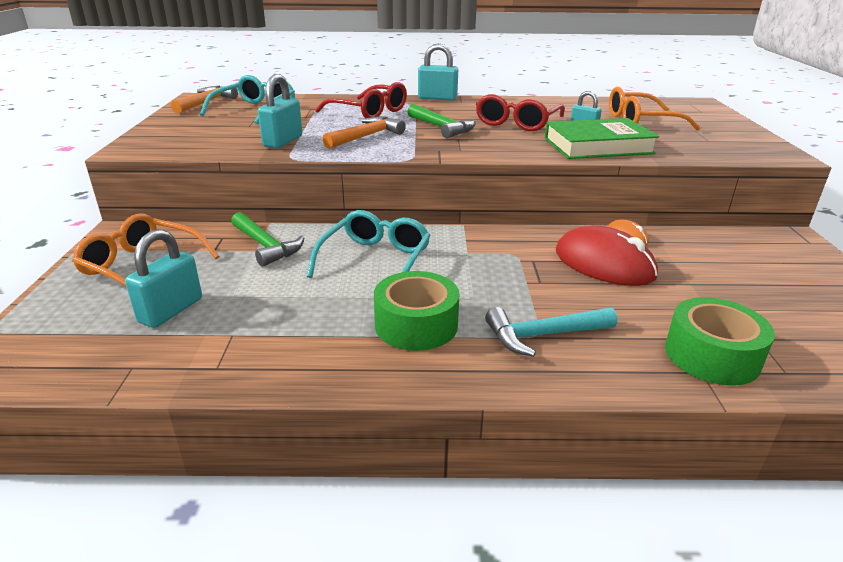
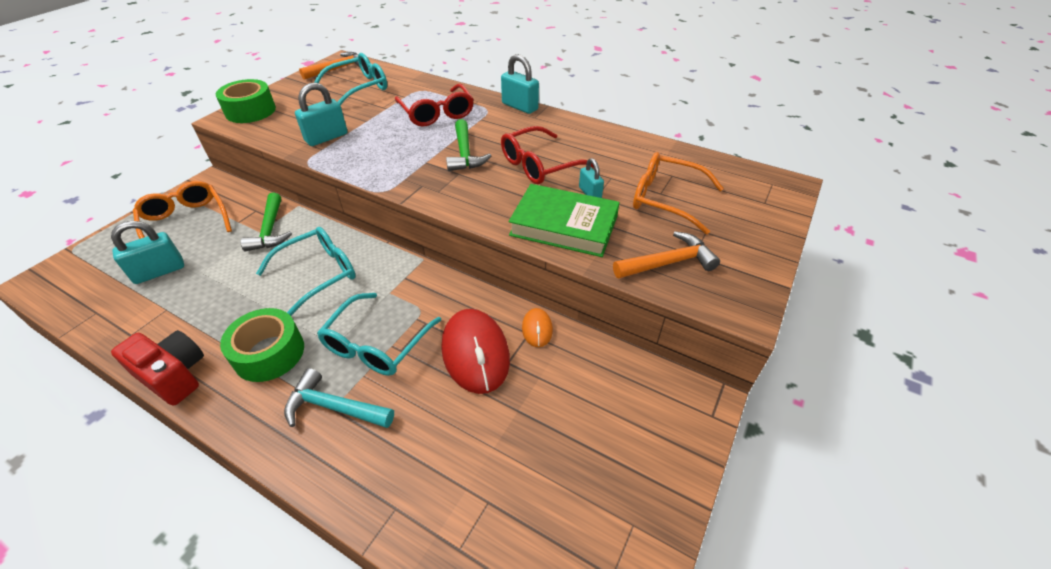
camera: 30 degrees right, 15 degrees up
(332, 376) = (174, 375): none -> red camera
(366, 136) = (391, 149): orange hammer -> orange hammer (668, 262)
(512, 285) = (376, 344): none -> turquoise glasses
(712, 355) = (425, 497): green tape -> green tape (250, 111)

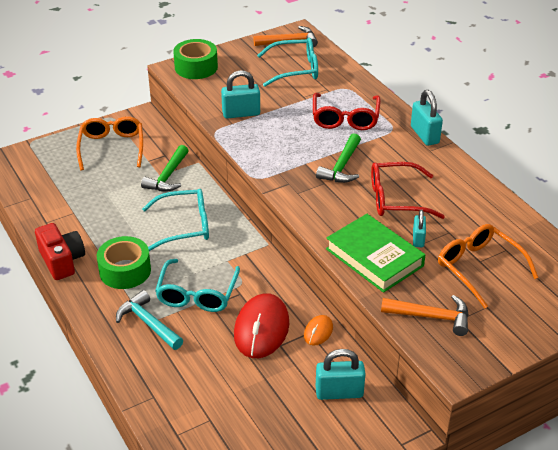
camera: 30 degrees right, 5 degrees down
(159, 271) = (79, 182): turquoise padlock -> turquoise padlock (339, 392)
(376, 344) = (197, 294): turquoise glasses -> turquoise glasses turned 45 degrees counterclockwise

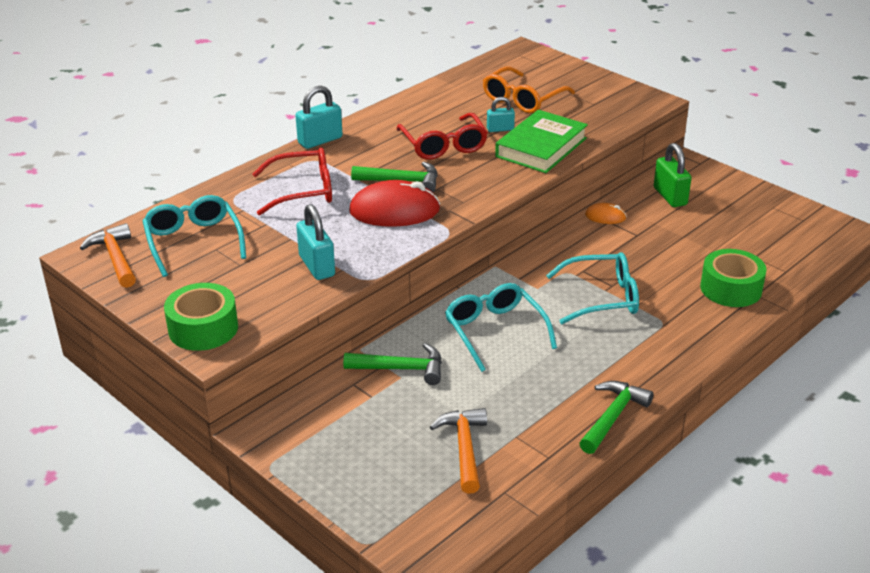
camera: 105 degrees left, 5 degrees down
(62, 261) = (613, 417): red camera -> green hammer
(112, 147) = (352, 441): orange glasses -> none
(125, 271) = (598, 359): green tape -> green tape (731, 288)
(148, 323) = (666, 321): turquoise hammer -> none
(261, 329) = (624, 248): red mouse -> red mouse (394, 211)
(339, 392) = (670, 196): turquoise padlock -> green padlock
(432, 317) = (600, 115): orange hammer -> orange hammer (464, 448)

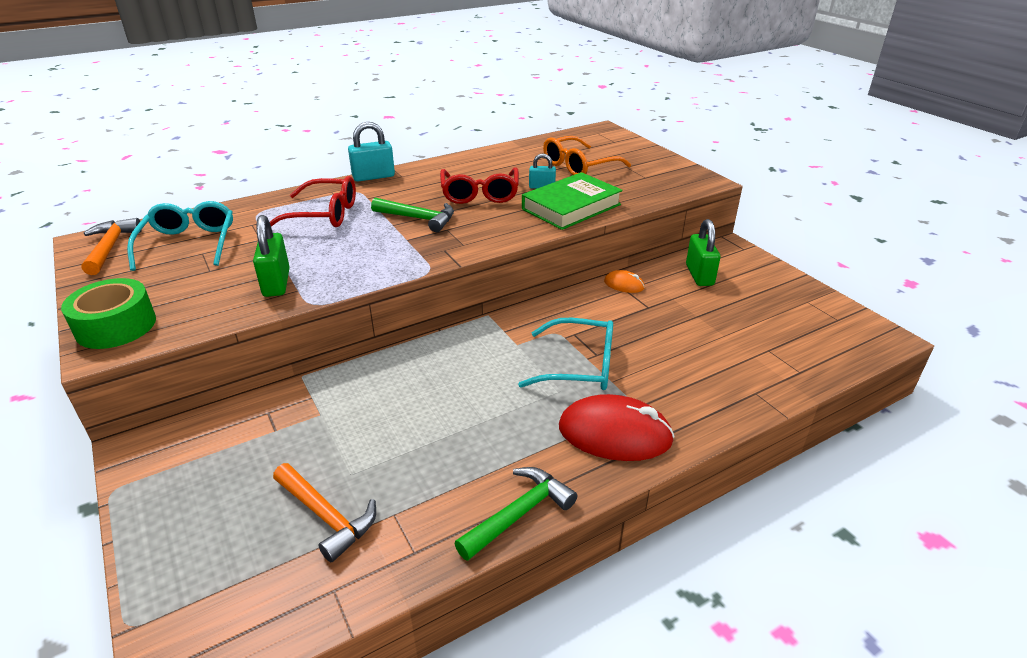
camera: 15 degrees right, 0 degrees up
(317, 266) = (276, 283): turquoise padlock -> green padlock
(394, 211) = (391, 243): red mouse -> red mouse (615, 433)
(401, 369) = (326, 405): green hammer -> none
(464, 448) = (326, 516): orange hammer -> orange hammer turned 120 degrees clockwise
(495, 331) = (446, 382): turquoise glasses -> none
(731, 288) = (728, 381): green tape -> none

